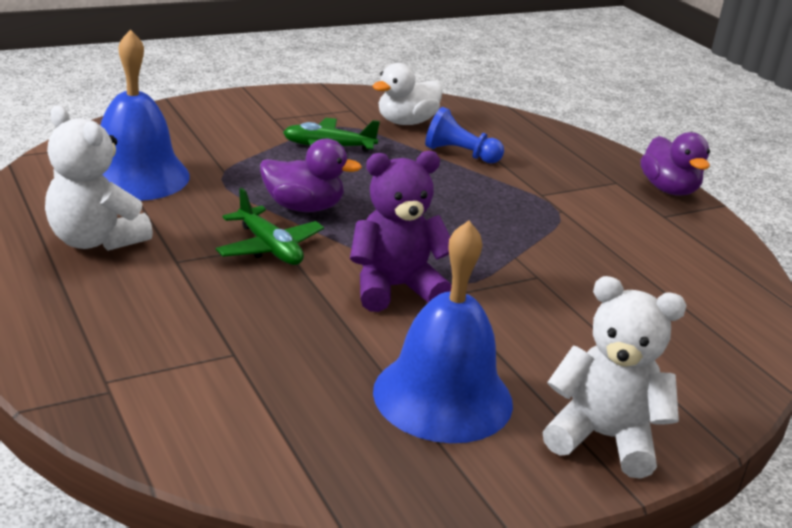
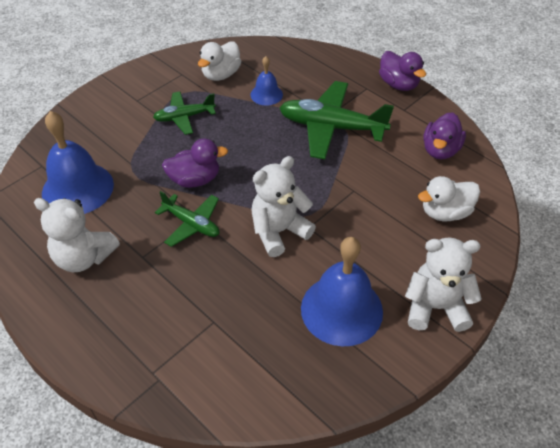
camera: 15 degrees left, 20 degrees up
(394, 288) = (279, 231): purple teddy bear -> white teddy bear
(460, 154) = (266, 94): blue pawn -> blue bell
(539, 207) = (331, 127): none -> green plane
(676, 337) = (445, 212): none -> white duck
(702, 270) = (440, 150): none -> purple duck

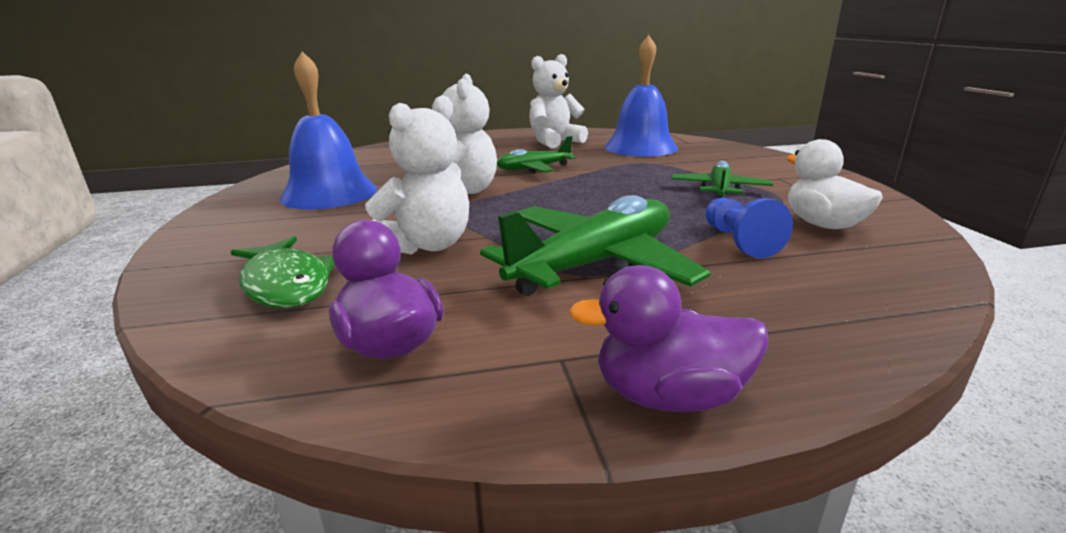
camera: 125 degrees right, 25 degrees down
(195, 179) = (594, 178): purple duck -> none
(266, 94) = (738, 241): blue bell -> blue pawn
(435, 307) = (225, 227): white teddy bear -> white teddy bear (427, 245)
(445, 212) = (286, 284): white duck -> green fish

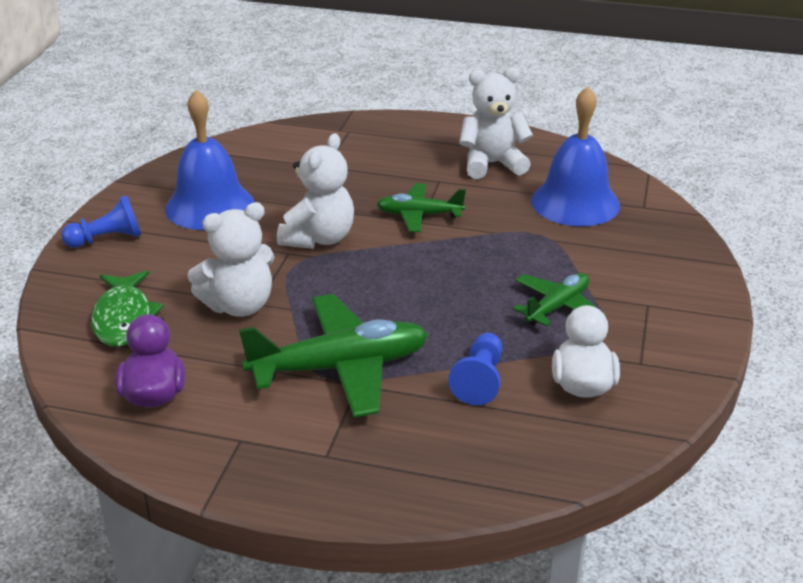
camera: 25 degrees right, 10 degrees up
(222, 231) = (107, 239): none -> blue pawn
(669, 396) = (272, 485): purple duck -> none

